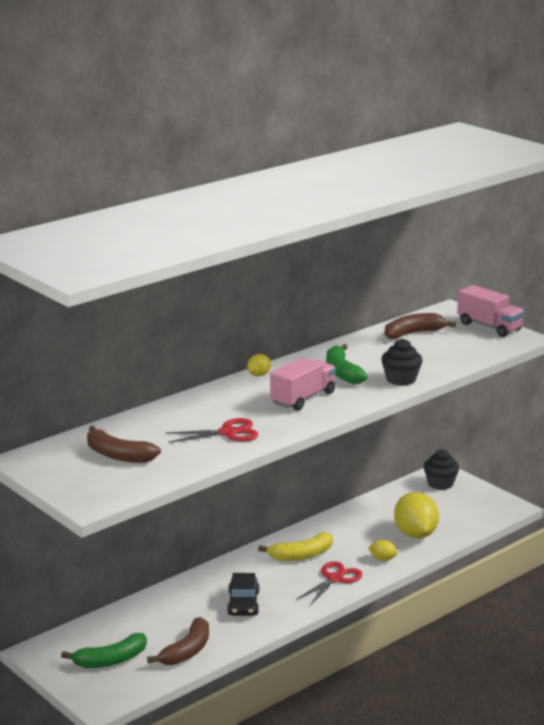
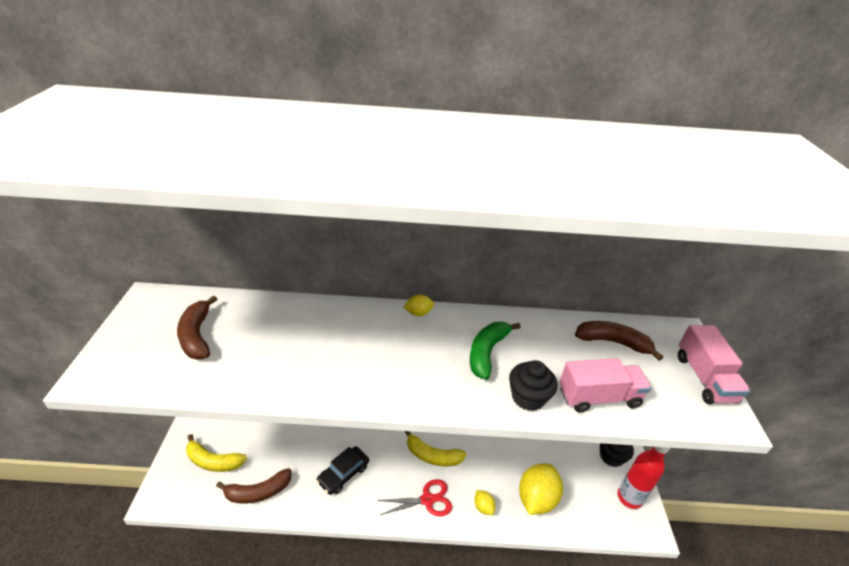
camera: 40 degrees right, 15 degrees up
(111, 660) = (213, 461): green banana -> yellow banana
(228, 433) = (299, 366): red scissors -> none
(303, 398) = (412, 364): pink truck -> pink truck (598, 397)
(479, 499) = (629, 498): none -> red bottle

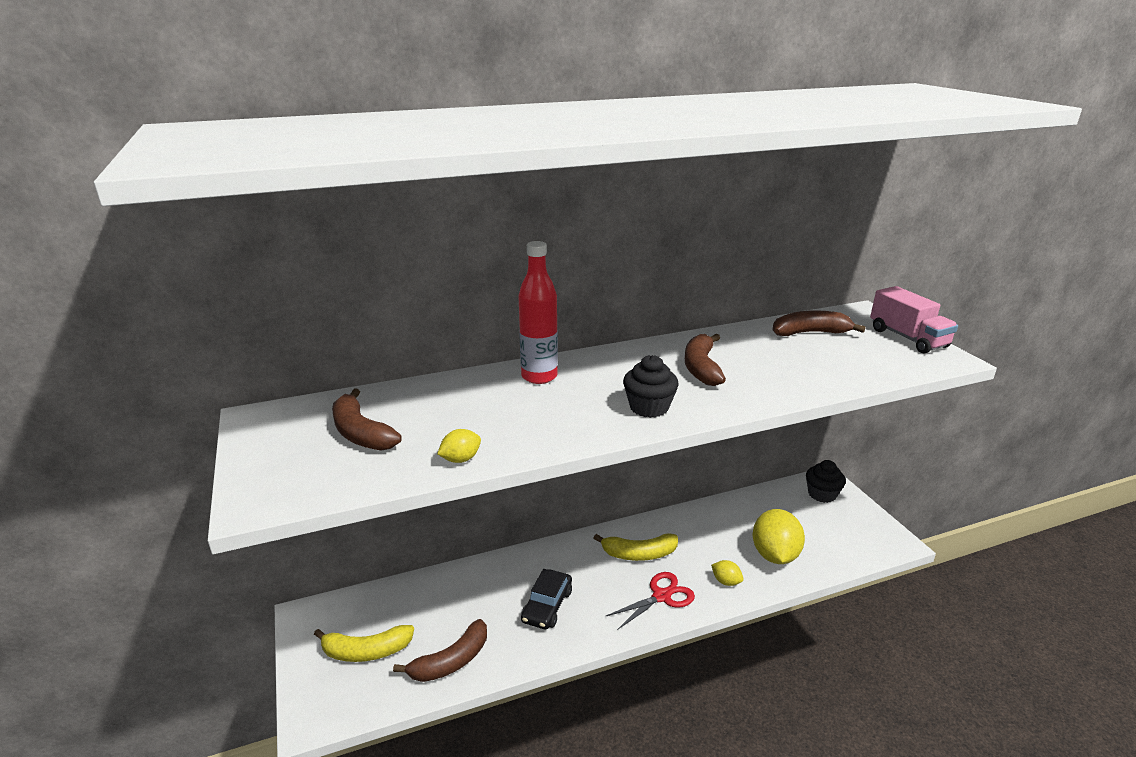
camera: 20 degrees left, 10 degrees down
(418, 313) = (603, 355): yellow lemon -> yellow lemon (460, 459)
(487, 353) = (701, 368): green banana -> brown banana
(528, 397) = (770, 389): black cupcake -> black cupcake (649, 407)
(598, 397) = (832, 373): pink truck -> none
(629, 498) = (861, 523): red bottle -> red bottle (539, 376)

